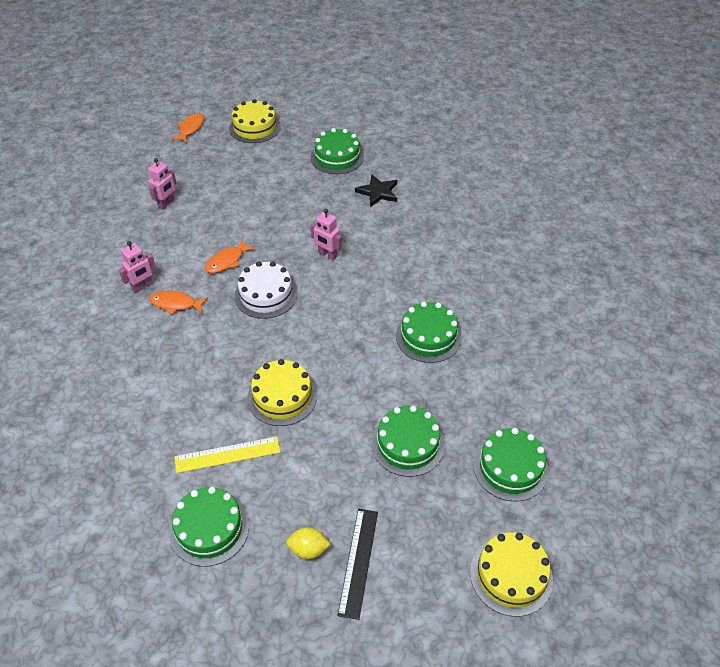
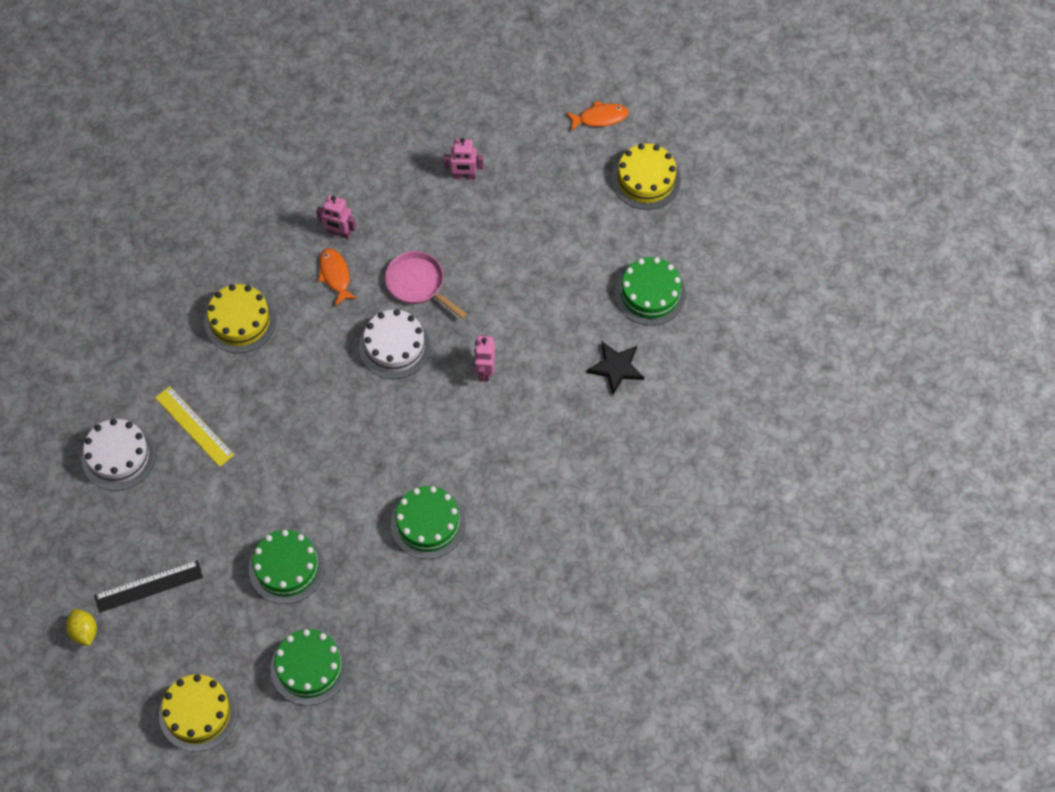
camera: 60 degrees right, 15 degrees up
(209, 528) = (118, 456): green cake -> white cake
(227, 261) = (418, 284): orange fish -> pink pan
(282, 396) = (280, 433): yellow cake -> yellow cake (240, 321)
(308, 549) = (139, 542): yellow lemon -> yellow lemon (84, 631)

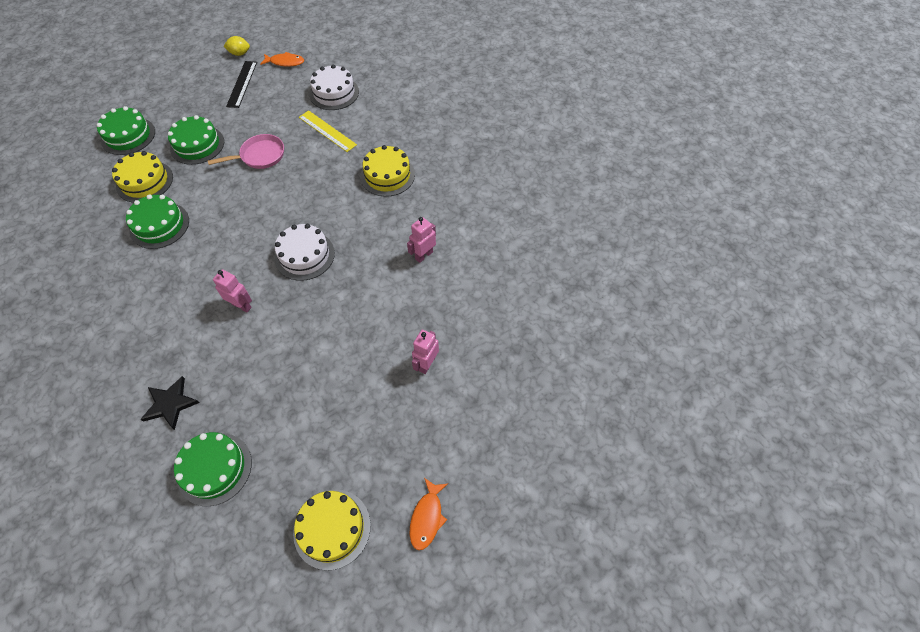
camera: 115 degrees right, 5 degrees down
(194, 426) = (327, 131): yellow ruler -> yellow ruler turned 60 degrees clockwise
(198, 712) = (151, 83): yellow cake -> yellow cake (144, 181)
(335, 275) = (388, 240): orange fish -> orange fish (285, 62)
(418, 284) = (346, 290): pink pan -> pink pan (260, 156)

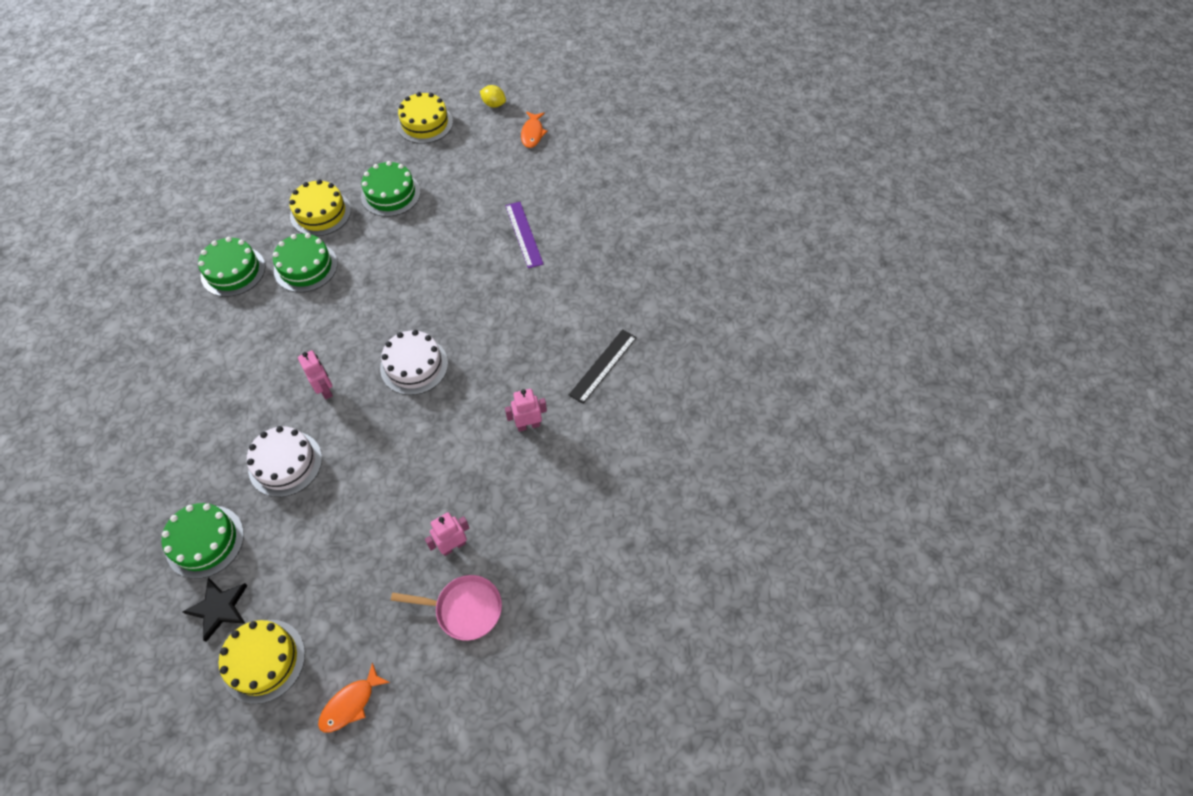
camera: 30 degrees right, 0 degrees up
(128, 136) = (335, 155): green cake -> green cake (233, 271)
(170, 404) = (207, 456): black star -> black star (219, 608)
(242, 84) = (474, 142): black ruler -> black ruler (603, 366)
(260, 156) = (441, 233): pink pan -> pink pan (464, 609)
(285, 62) = (532, 133): orange fish -> orange fish turned 60 degrees clockwise
(327, 131) = (523, 234): yellow ruler -> purple ruler
(334, 93) = (559, 192): white cake -> white cake (285, 463)
(387, 175) = (551, 315): yellow cake -> yellow cake (425, 123)

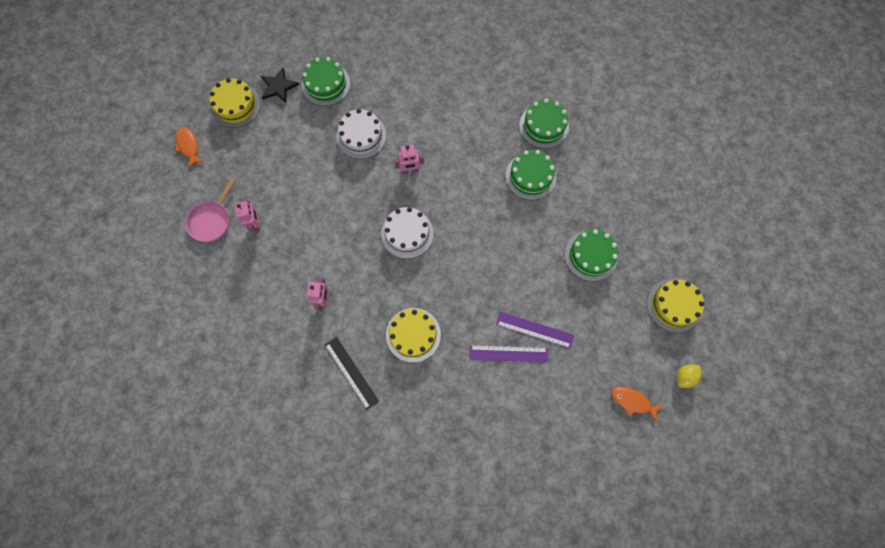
camera: 110 degrees right, 15 degrees up
(320, 213) = (586, 197): yellow cake -> yellow cake (413, 334)
(490, 220) = (534, 330): none -> purple ruler

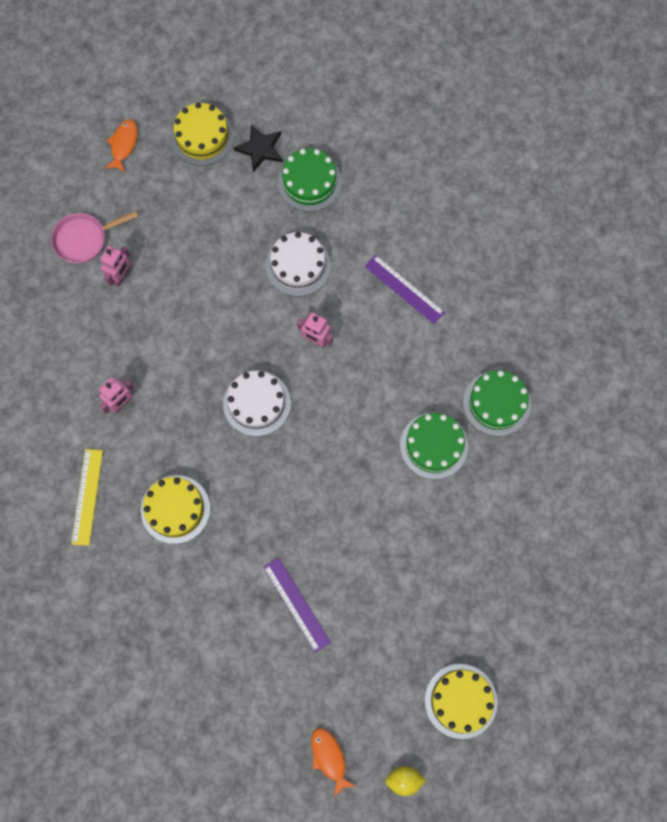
camera: 40 degrees right, 0 degrees up
(351, 372) = (87, 496): black ruler -> yellow ruler
(508, 353) = (250, 605): purple ruler -> purple ruler (404, 289)
(591, 255) = (421, 578): green cake -> none

